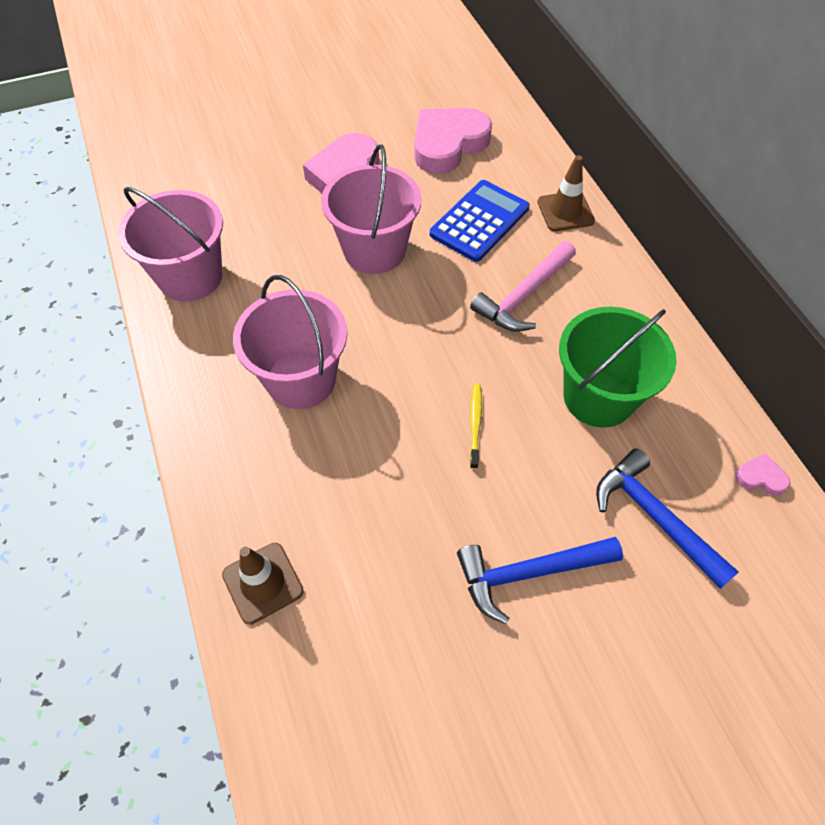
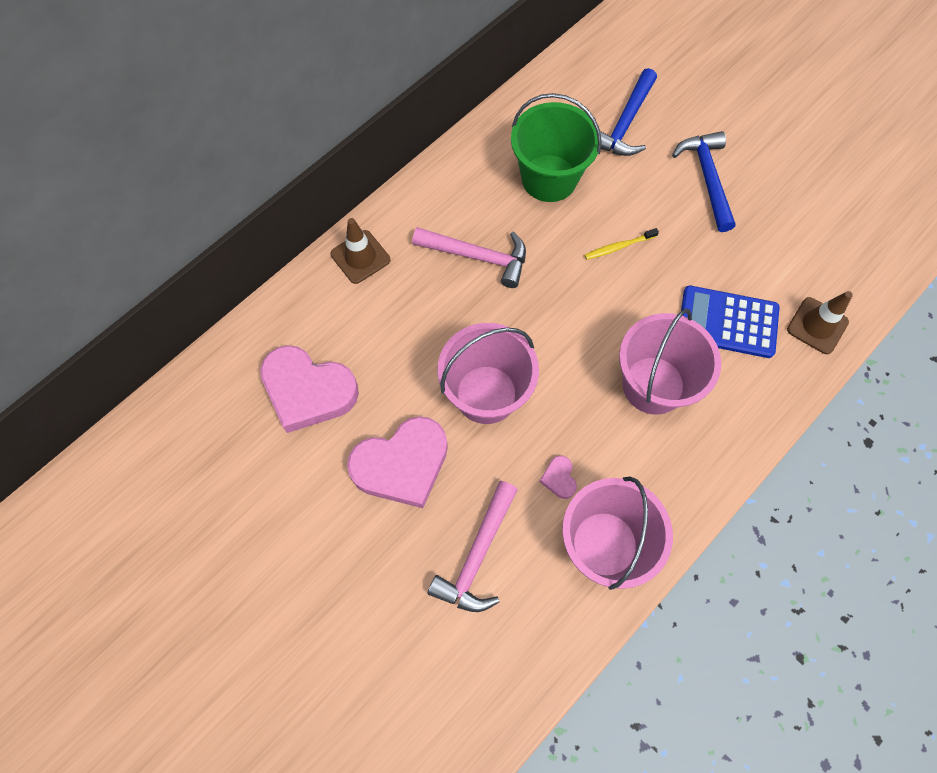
camera: 115 degrees left, 10 degrees up
(245, 197) = (477, 555): none -> pink hammer
(479, 221) = (406, 321): blue calculator -> blue calculator (727, 322)
(529, 573) = (707, 178): blue hammer -> blue hammer turned 150 degrees counterclockwise
(760, 477) = (560, 76): pink heart -> pink heart (559, 478)

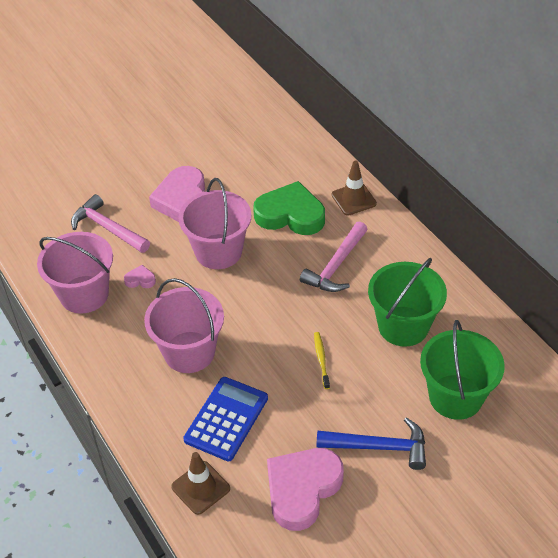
camera: 105 degrees right, 20 degrees down
(308, 391) = (254, 162): pink heart -> pink heart (302, 489)
(402, 323) = (290, 214): none -> green heart
(625, 123) = (455, 397): blue hammer -> green bucket

